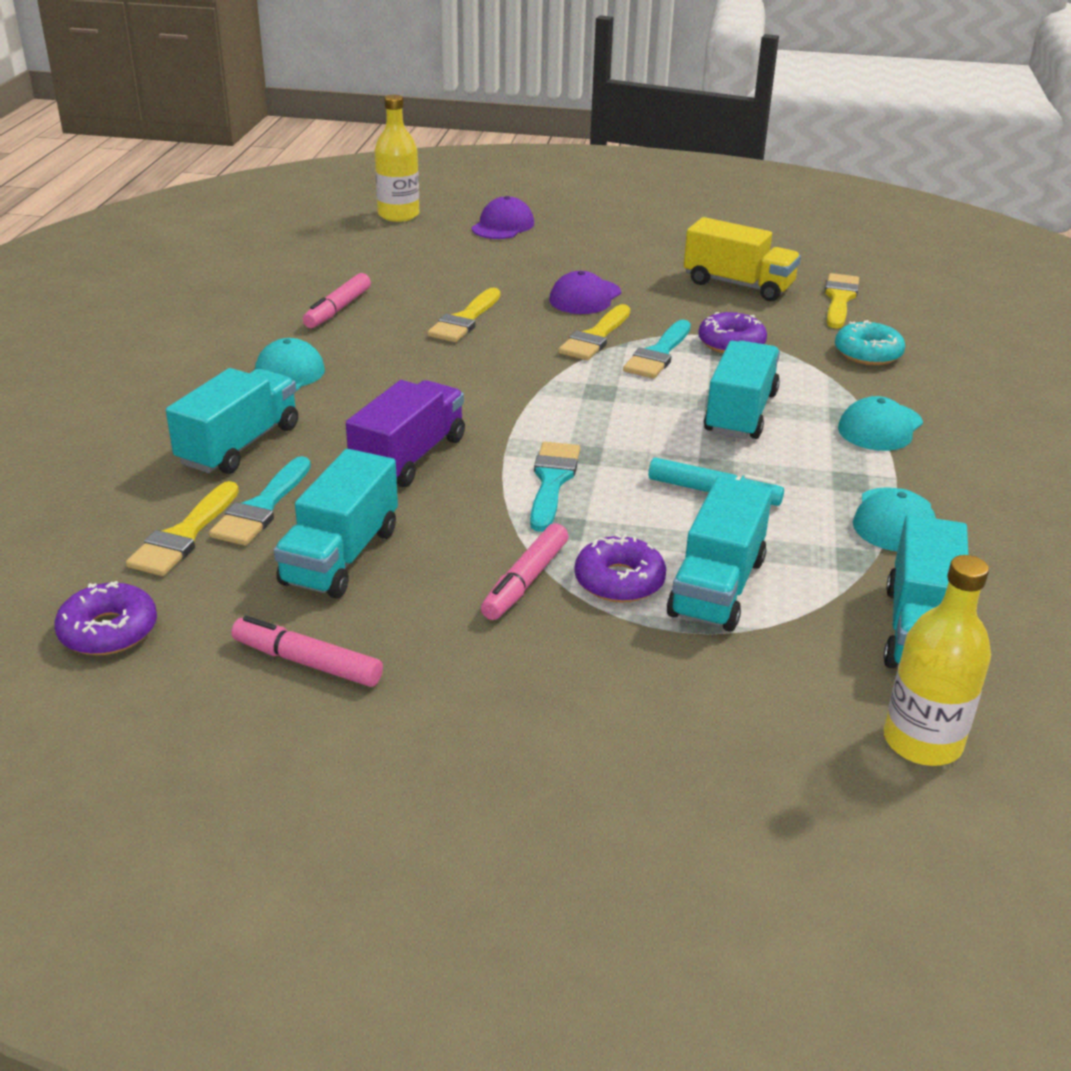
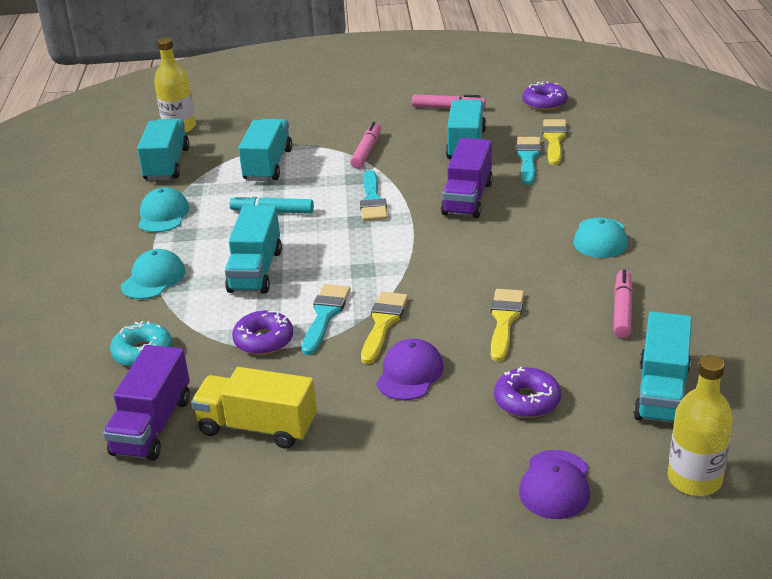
camera: 170 degrees right, 0 degrees up
(239, 445) = (577, 187): turquoise truck -> turquoise truck (662, 392)
(619, 581) = (319, 159): purple donut -> purple donut (527, 400)
(839, 299) = (152, 426): yellow brush -> purple truck

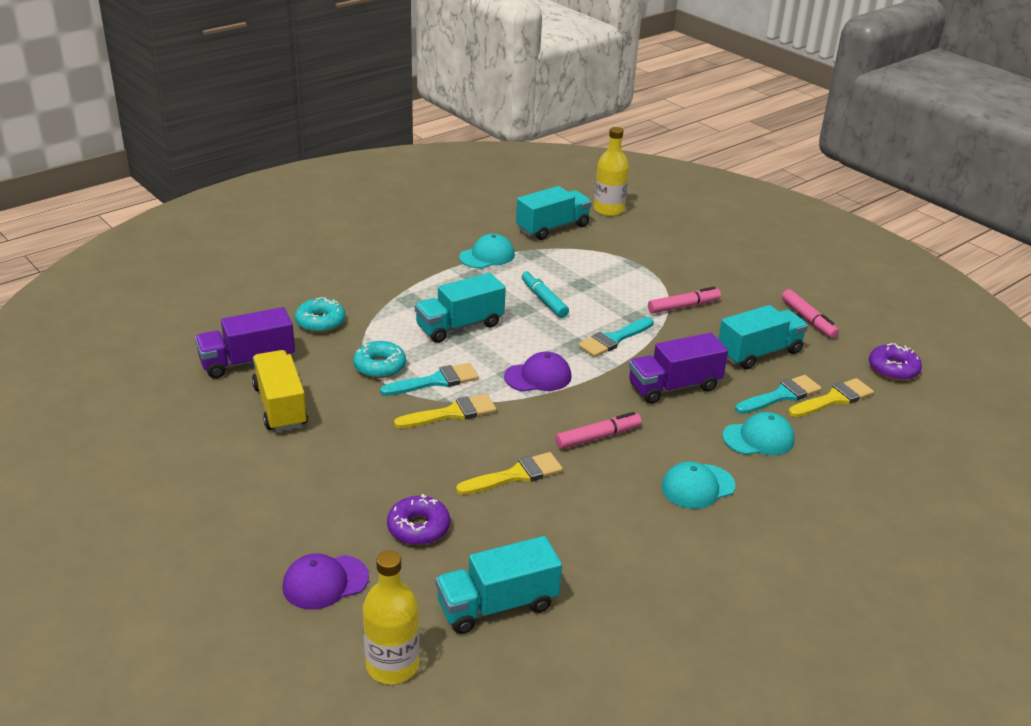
camera: 50 degrees right, 0 degrees up
(153, 279) = (406, 287): turquoise cap -> turquoise cap (758, 438)
(263, 340) = (379, 366): purple donut -> turquoise donut
(268, 165) = (605, 270): turquoise truck -> none
(410, 373) = (400, 452): purple cap -> purple cap (538, 376)
(622, 310) = (597, 539): pink marker -> pink marker (598, 437)

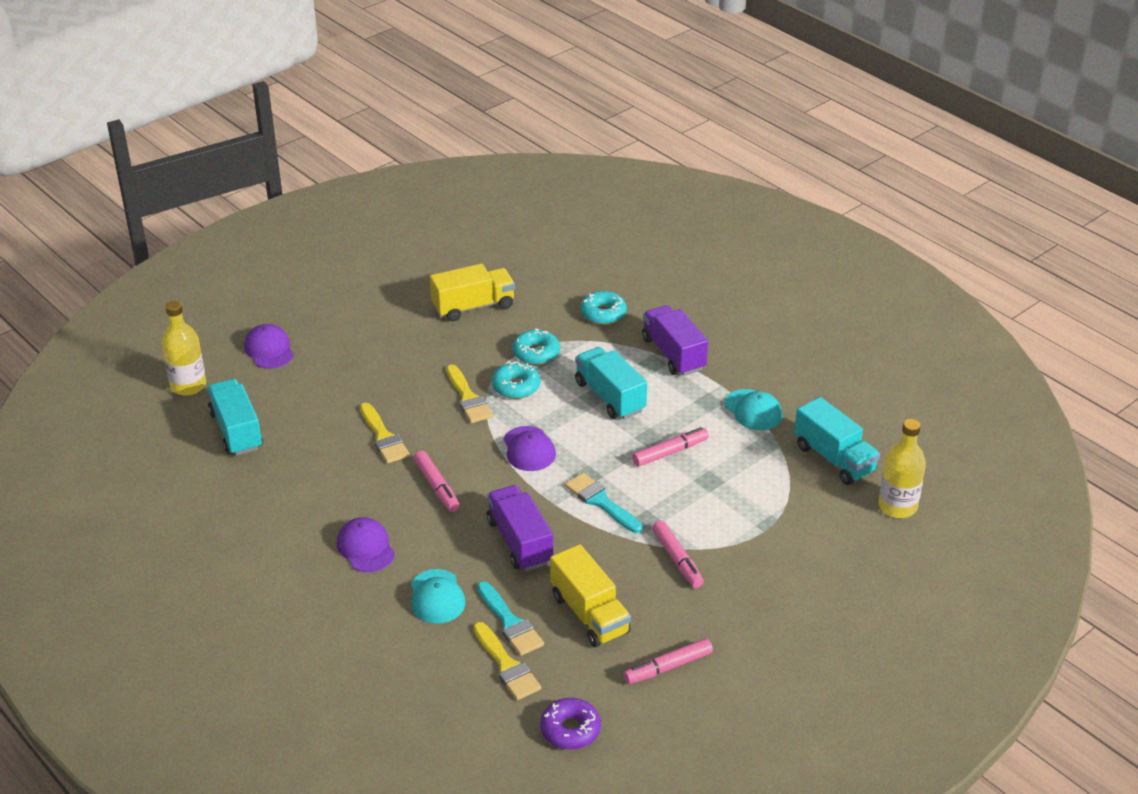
camera: 90 degrees right, 5 degrees up
(247, 361) = (535, 282): purple truck -> purple truck (673, 354)
(418, 528) = (322, 388): purple donut -> none
(435, 381) = (516, 386): turquoise brush -> turquoise donut
(544, 300) = (670, 452): turquoise marker -> pink marker
(697, 486) = (365, 548): turquoise cap -> purple cap
(759, 353) = (589, 614): turquoise truck -> yellow truck

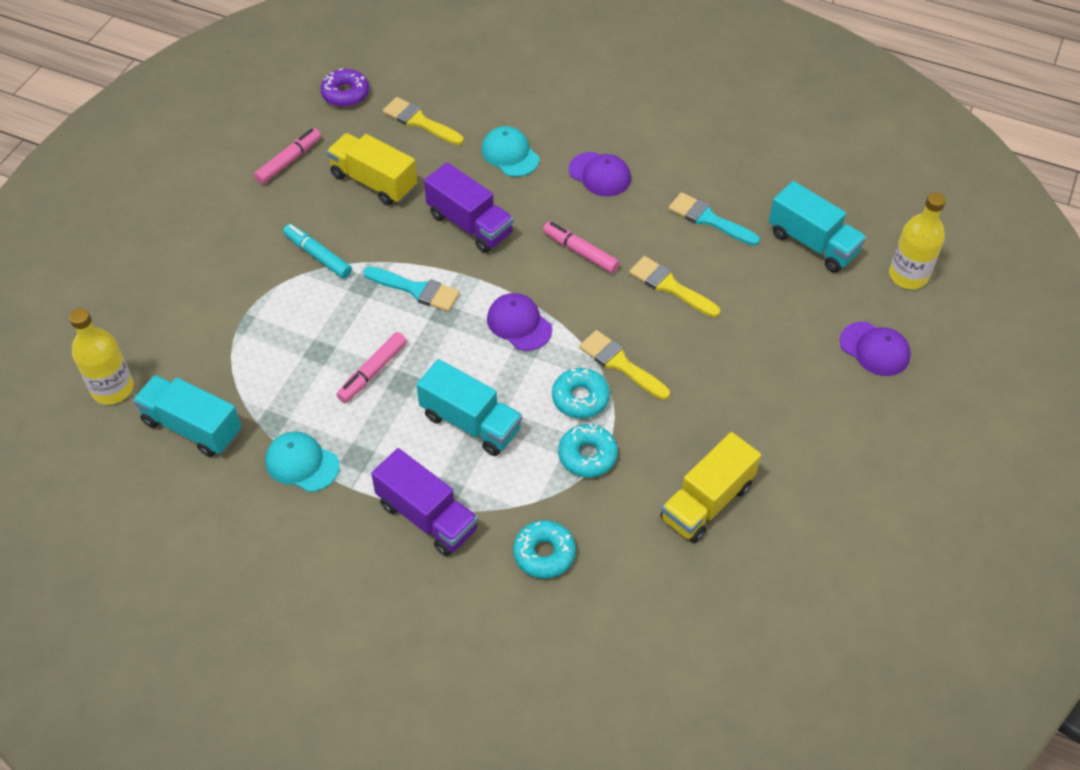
camera: 155 degrees right, 15 degrees up
(510, 623) = (436, 153): turquoise brush -> turquoise brush (708, 219)
(677, 559) = (318, 256): pink marker -> turquoise marker

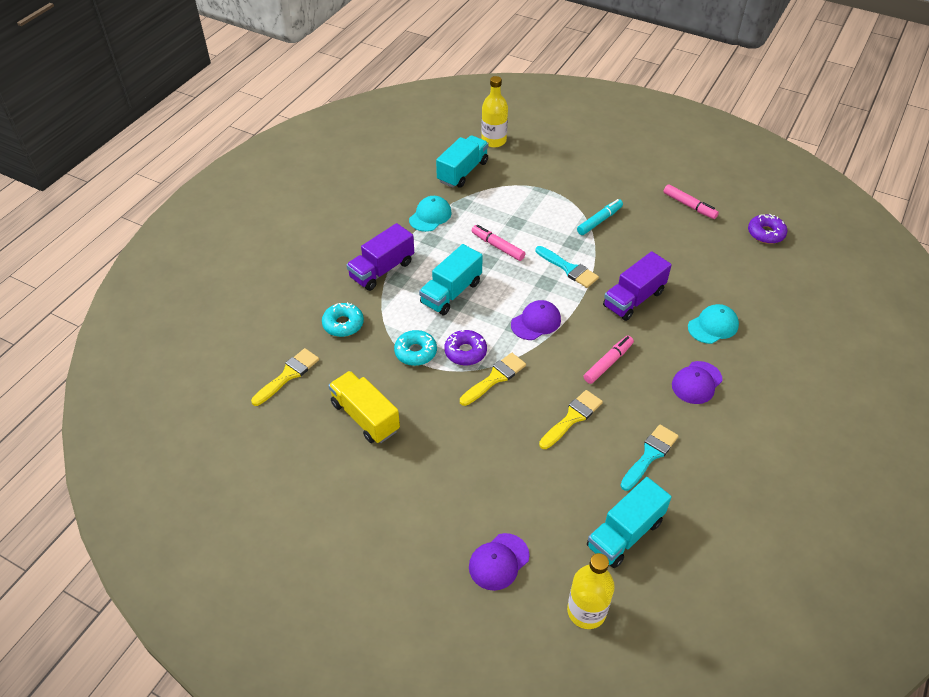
camera: 95 degrees right, 5 degrees down
(374, 182) = (673, 248): yellow truck -> none
(416, 290) = (568, 269): turquoise brush -> turquoise brush turned 75 degrees counterclockwise
(419, 121) = (742, 274): yellow brush -> yellow brush (288, 375)
(580, 398) = (465, 352): turquoise donut -> purple donut

